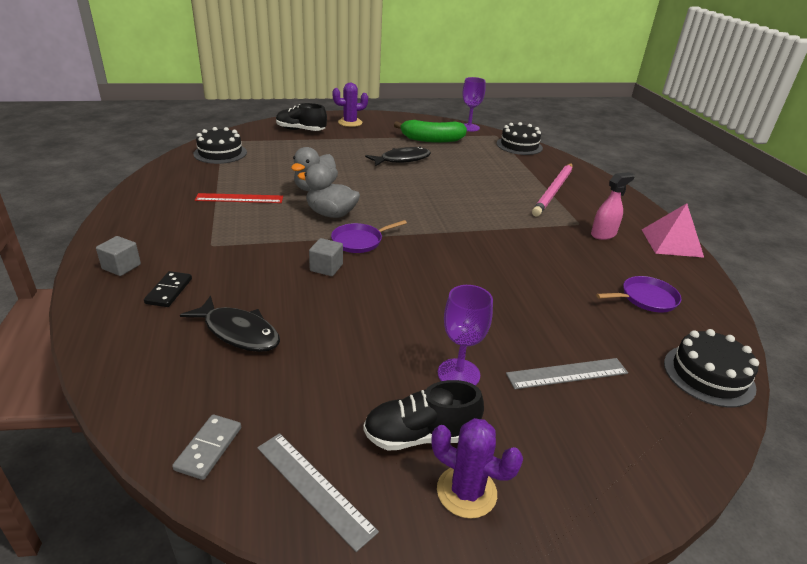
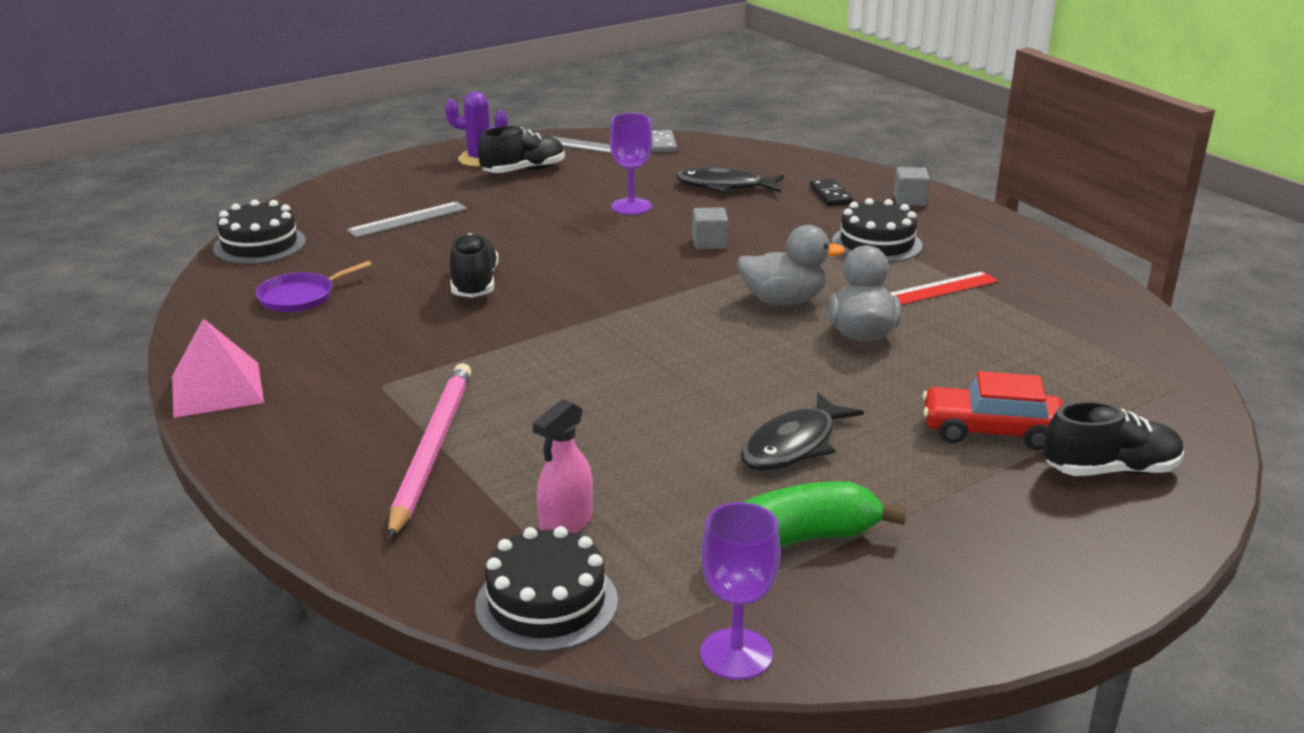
camera: 160 degrees right, 5 degrees down
(220, 153) = (1119, 357): black cake -> black cake (877, 243)
(321, 146) = (991, 431): none -> red car
(350, 123) = (1058, 545): purple cactus -> none
(359, 241) = (704, 277): purple pan -> none
(458, 374) = (509, 201): purple goblet -> purple goblet (631, 206)
(517, 276) = (474, 284): none -> black shoe
(603, 234) = (340, 374): pink spray bottle -> pink spray bottle (565, 523)

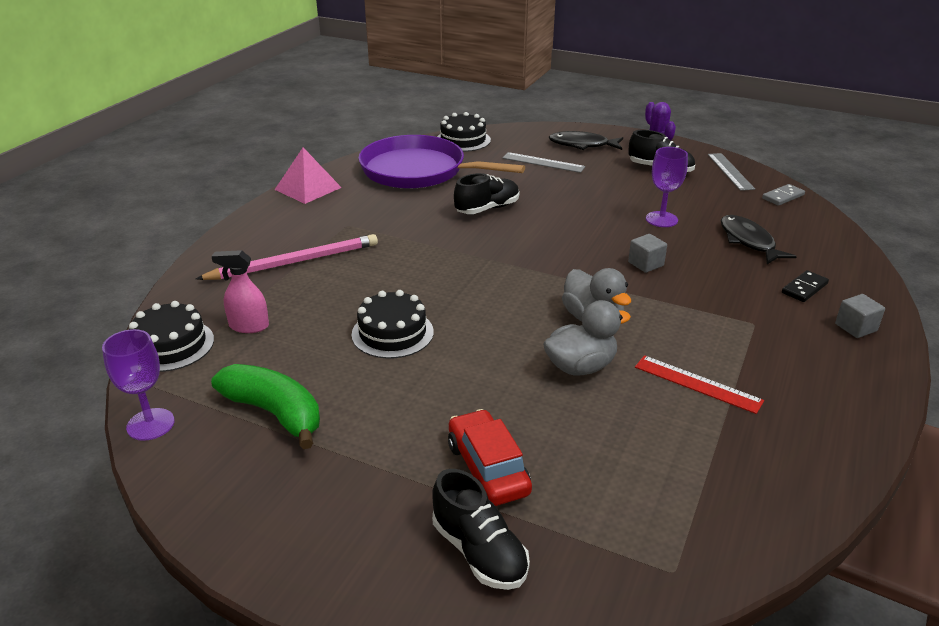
camera: 60 degrees right, 5 degrees up
(300, 297) = (418, 171): purple pan -> purple pan, size x2.31
(793, 445) = (393, 380): black fish -> black fish (582, 145)
(877, 243) = (745, 333): black cake -> black cake (392, 333)

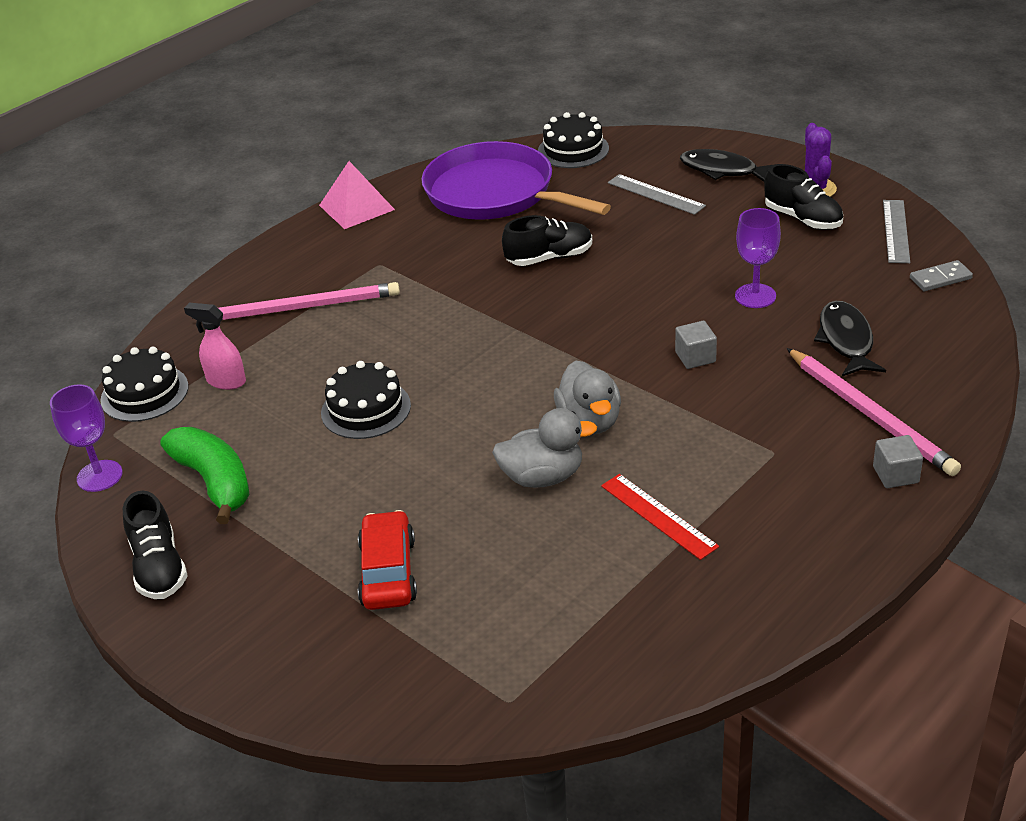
camera: 20 degrees right, 5 degrees up
(479, 552) = (340, 650): black shoe -> black shoe (159, 567)
(804, 288) = (870, 415): black domino -> pink pencil

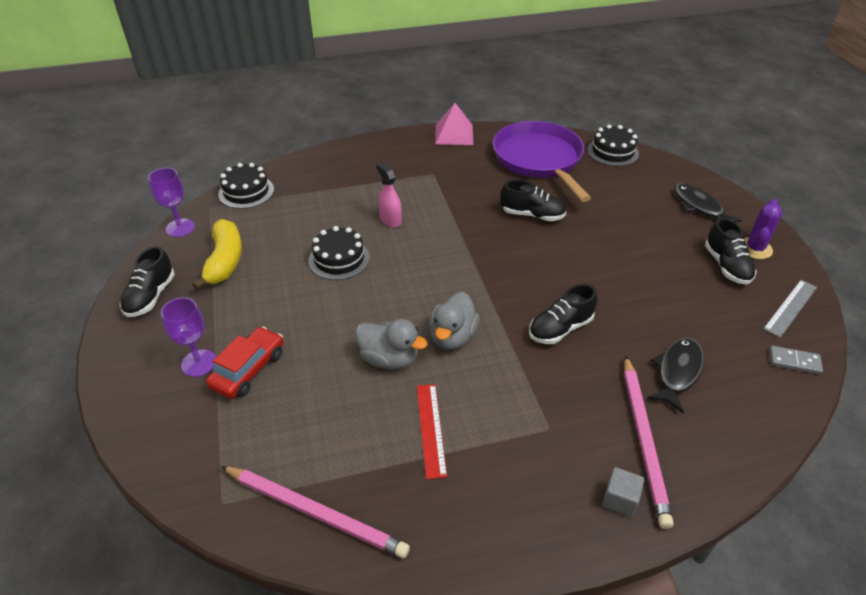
camera: 30 degrees right, 5 degrees up
(214, 481) = (225, 261): green banana -> yellow banana
(226, 381) = (289, 205): pink spray bottle -> pink spray bottle (390, 220)
(302, 307) = (368, 180): pink pencil -> pink pencil (315, 512)
(655, 194) = (638, 203): grey ruler -> none
(695, 357) = (560, 328): grey cube -> black shoe
(755, 296) = (641, 305): purple goblet -> purple goblet (199, 363)

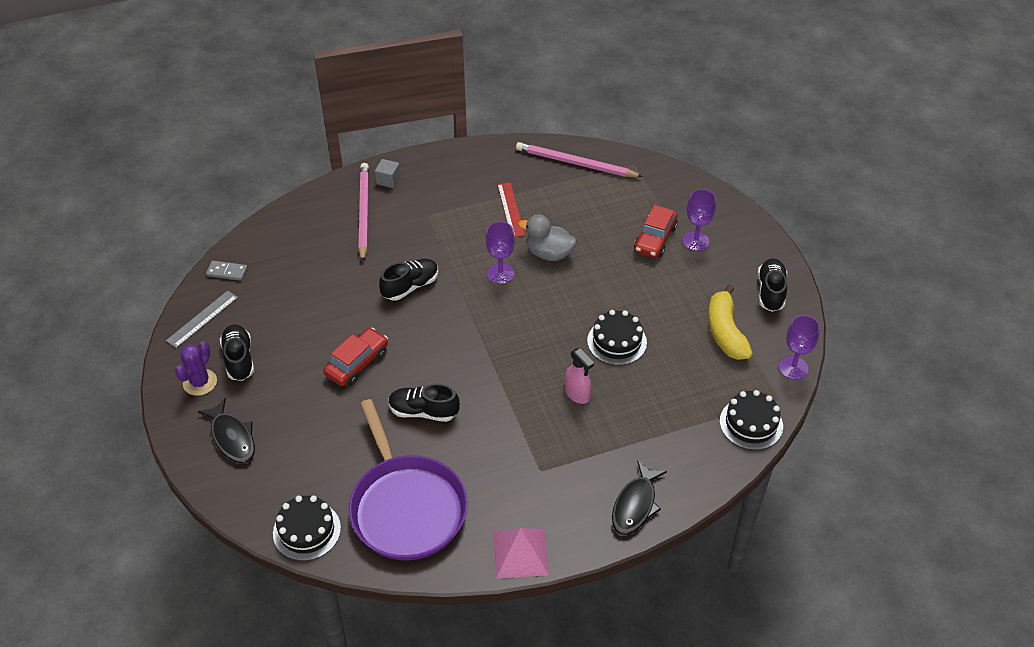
camera: 175 degrees right, 5 degrees up
(452, 337) = (500, 274): grey duck -> purple goblet
(603, 255) = (357, 363): none -> red car
(677, 372) = (324, 258): black fish -> black fish (635, 505)

